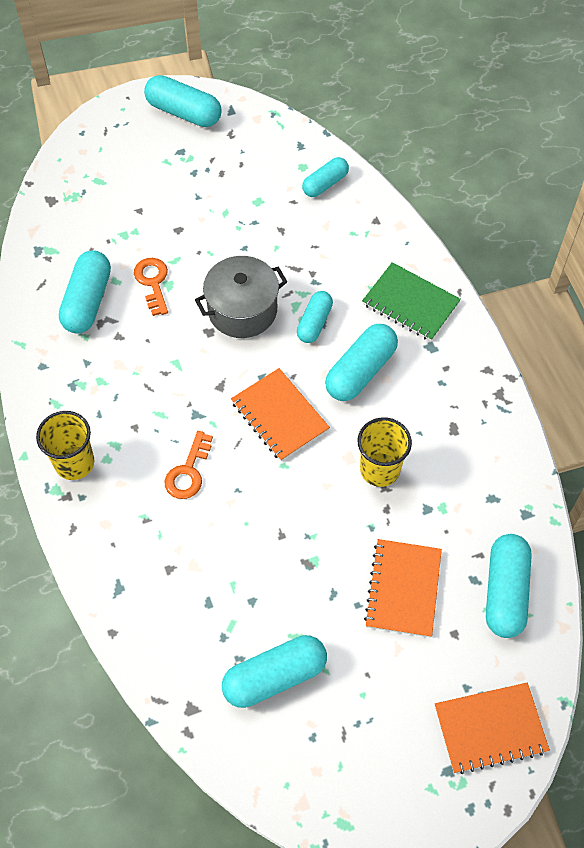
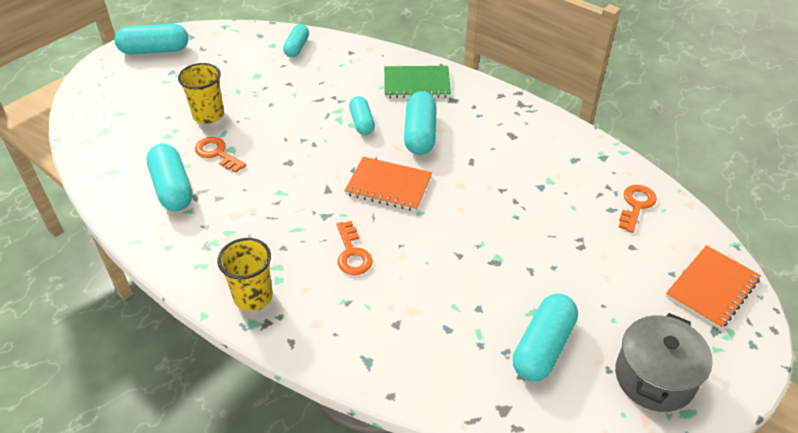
camera: 35 degrees left, 15 degrees down
(242, 310) = (302, 139): grey pot -> grey pot (654, 377)
(380, 469) = (488, 181): yellow cup -> yellow cup (208, 115)
(403, 589) = (573, 240): orange notebook -> none
(505, 591) = (636, 205): turquoise capsule -> orange key

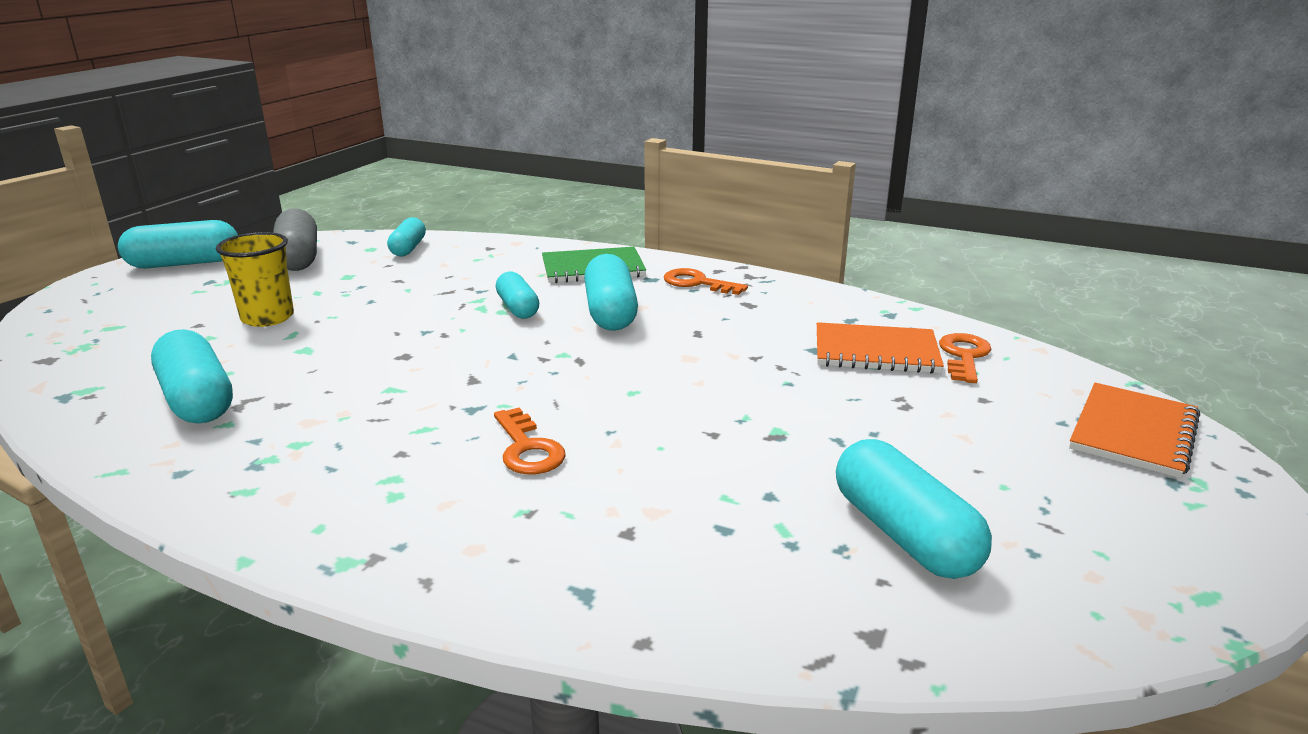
camera: 10 degrees left, 20 degrees down
(217, 153) = (281, 355): orange key -> orange key (697, 283)
(225, 51) = (298, 258): none -> grey capsule
(253, 296) = (346, 523): yellow cup -> none
(388, 186) = (574, 367): orange notebook -> orange notebook (876, 352)
(543, 347) = (903, 534): turquoise capsule -> turquoise capsule turned 45 degrees counterclockwise
(654, 377) = (1118, 553): grey pot -> none

